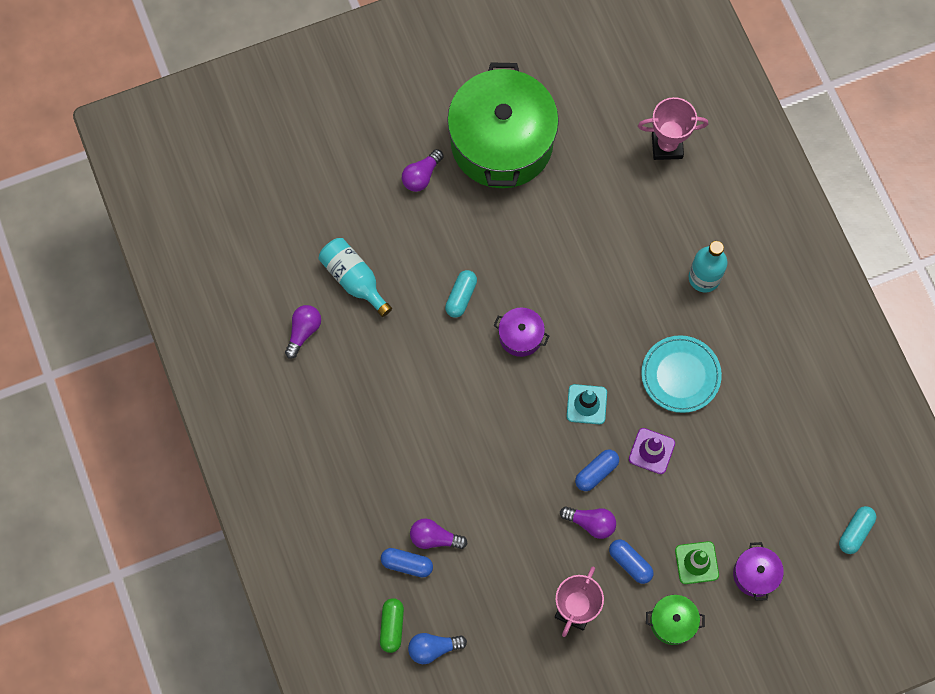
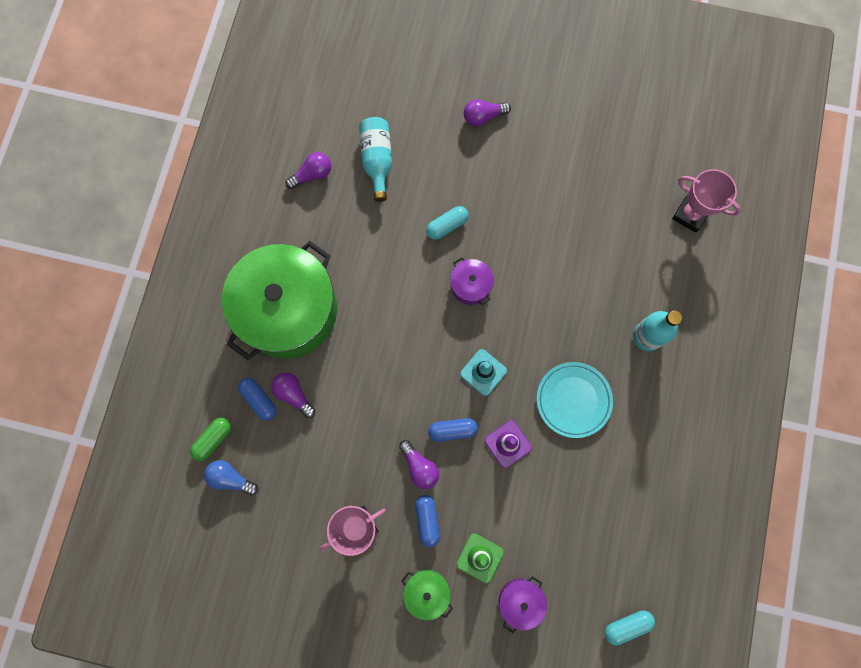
camera: 35 degrees right, 5 degrees up
(502, 142) = (562, 130): green pot -> green pot (288, 310)

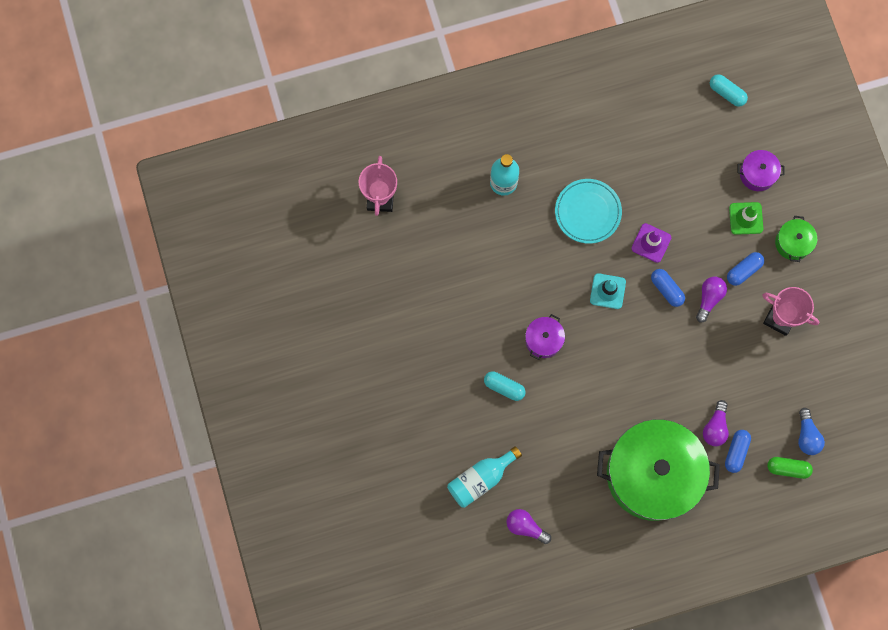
camera: 120 degrees left, 0 degrees up
(483, 117) = (388, 412): purple light bulb -> none

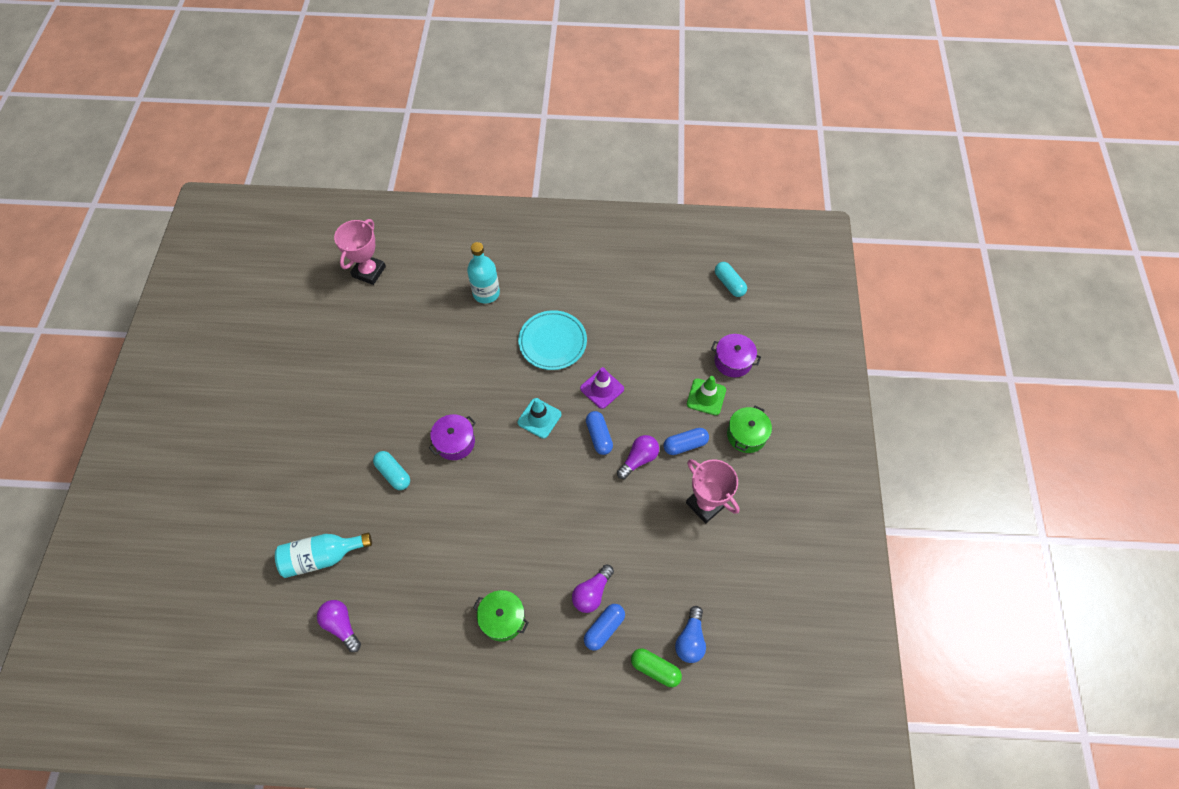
camera: 20 degrees right, 15 degrees down
(652, 474) = (502, 618): green pot -> green pot, size x0.41

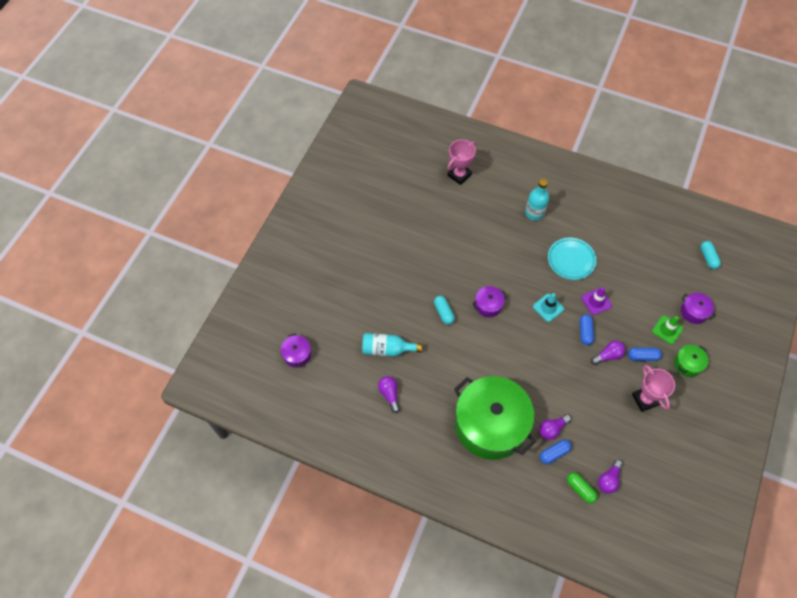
camera: 20 degrees right, 0 degrees up
(184, 613) = (297, 354): none -> purple pot
(502, 618) = (490, 425): green pot -> green pot, size x2.44
(690, 639) = (609, 480): blue light bulb -> purple light bulb

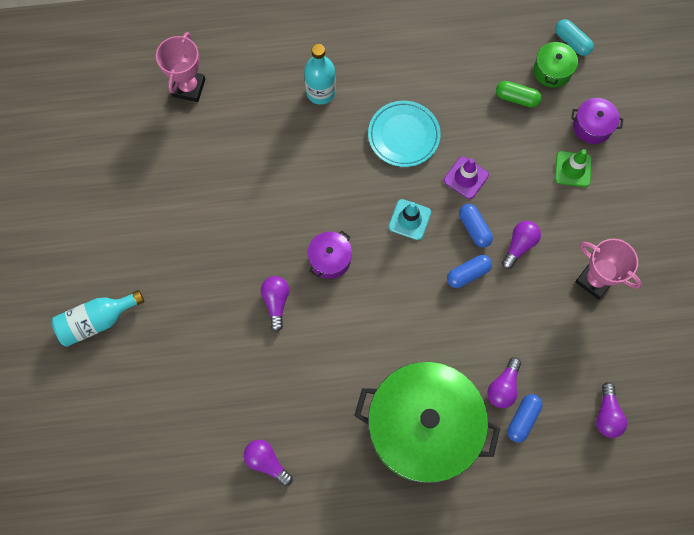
camera: 30 degrees left, 10 degrees up
(297, 354) = (106, 478): purple pot -> none
(387, 349) = (228, 398): turquoise bottle -> turquoise bottle (97, 321)
(443, 312) = (276, 302): turquoise capsule -> purple light bulb
(580, 489) = (579, 448): green capsule -> green capsule (516, 98)
(642, 356) = (562, 223): blue capsule -> blue capsule (468, 274)
(688, 364) = (620, 202): green pot -> green pot (552, 71)

